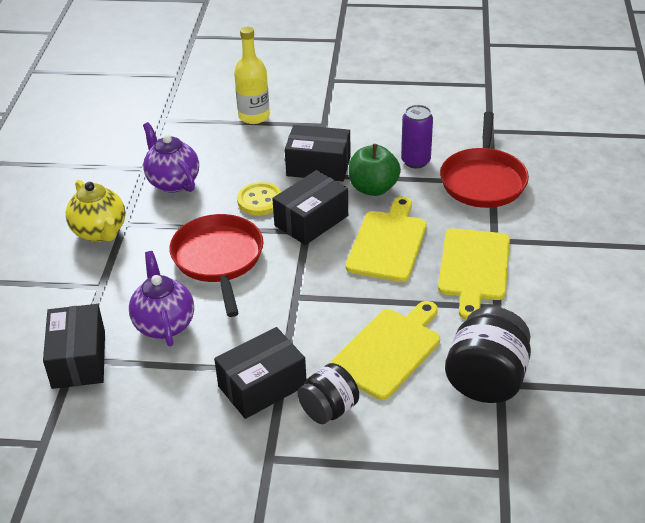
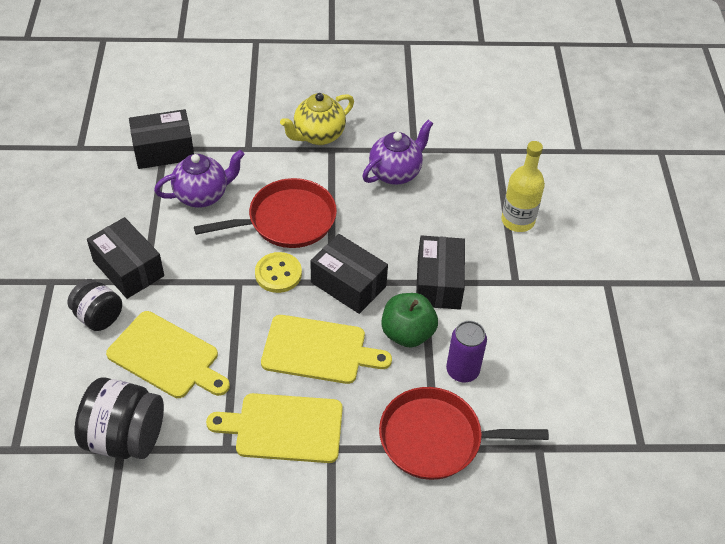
camera: 80 degrees right, 10 degrees up
(260, 200) = (375, 241): yellow button -> yellow button (278, 274)

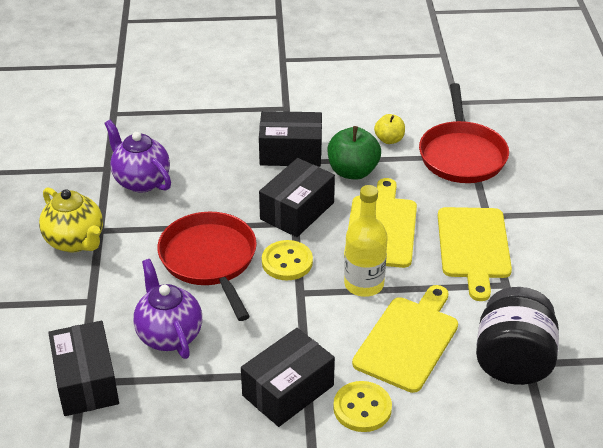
camera: 90 degrees left, 10 degrees down
(98, 316) = (362, 408): black jar -> yellow button
(462, 371) = (389, 139): purple can -> yellow apple
(517, 220) = (210, 104): yellow bottle -> yellow bottle (364, 284)

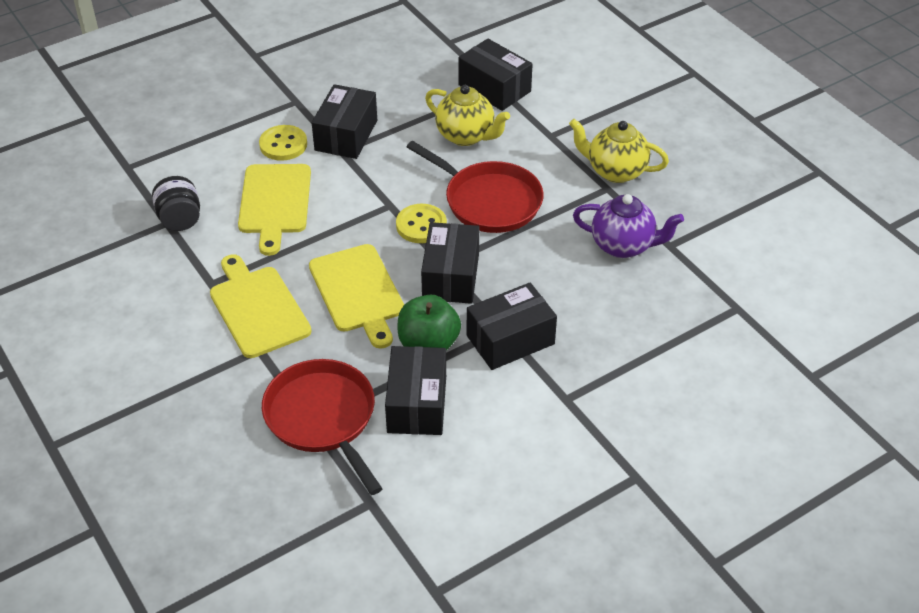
camera: 150 degrees right, 5 degrees up
(169, 335) = (466, 136): purple teapot -> yellow teapot
(364, 284) = (340, 233): yellow bottle -> none
(389, 139) = (417, 404): yellow apple -> black box
(512, 361) = (180, 219): black jar -> black jar, size x0.63

